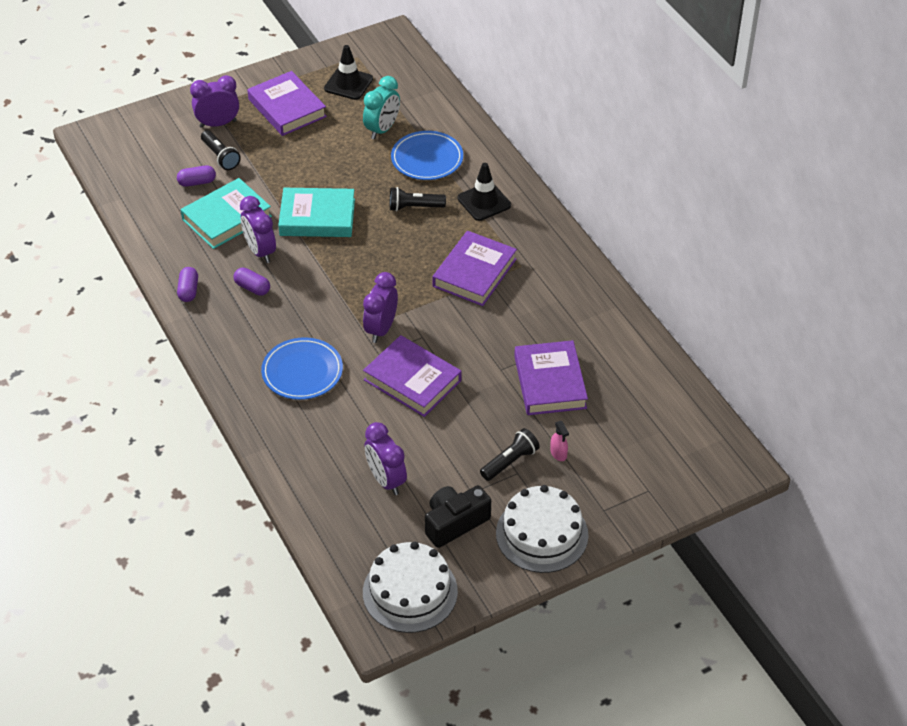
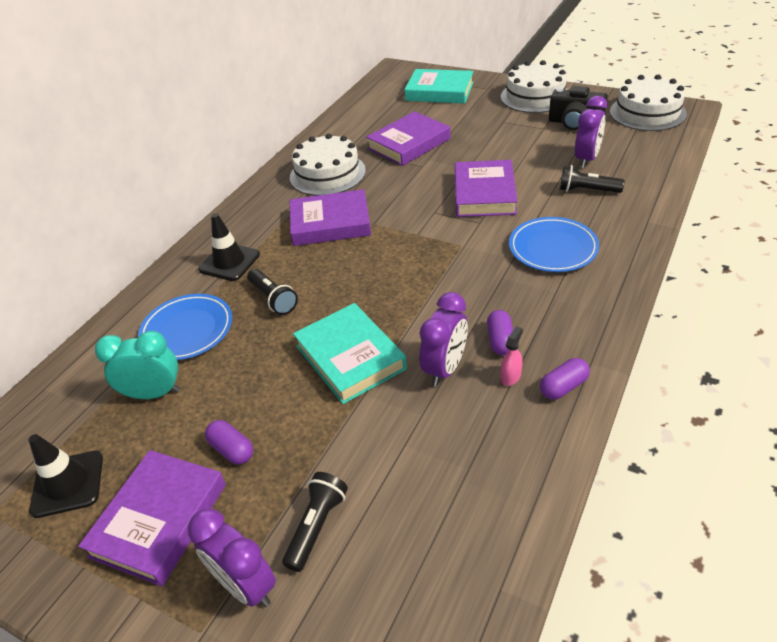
camera: 120 degrees left, 5 degrees down
(197, 182) = (389, 515): purple capsule -> purple capsule (232, 450)
(226, 218) = (423, 434): turquoise book -> turquoise book (439, 91)
(381, 329) = (452, 235): purple clock -> none
(510, 461) = (498, 127): black flashlight -> black flashlight (586, 190)
(554, 304) = (327, 174): none -> white cake
(558, 453) = (466, 116): pink spray bottle -> pink spray bottle (510, 376)

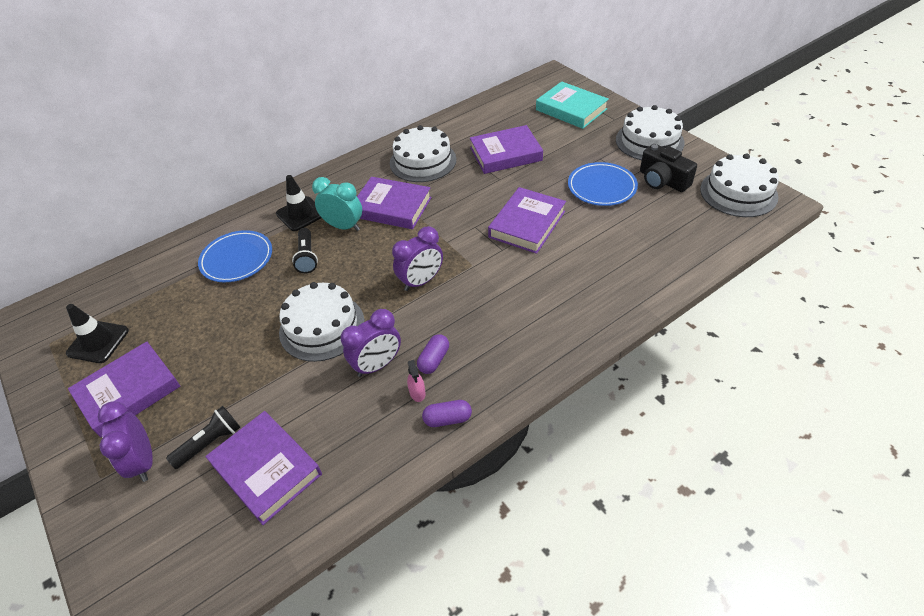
camera: 25 degrees right, 5 degrees up
(154, 394) = (185, 299): turquoise clock -> turquoise clock (343, 226)
(232, 450) = (201, 363): purple capsule -> none
(350, 357) = (322, 327): turquoise book -> white cake
(410, 521) = (266, 469): none -> purple book
(510, 376) = (417, 393): pink spray bottle -> pink spray bottle turned 105 degrees clockwise
(553, 248) = (540, 296): blue plate -> blue plate (601, 187)
(586, 159) = (640, 222): purple clock -> purple clock (421, 281)
(586, 190) = (614, 253): black flashlight -> none

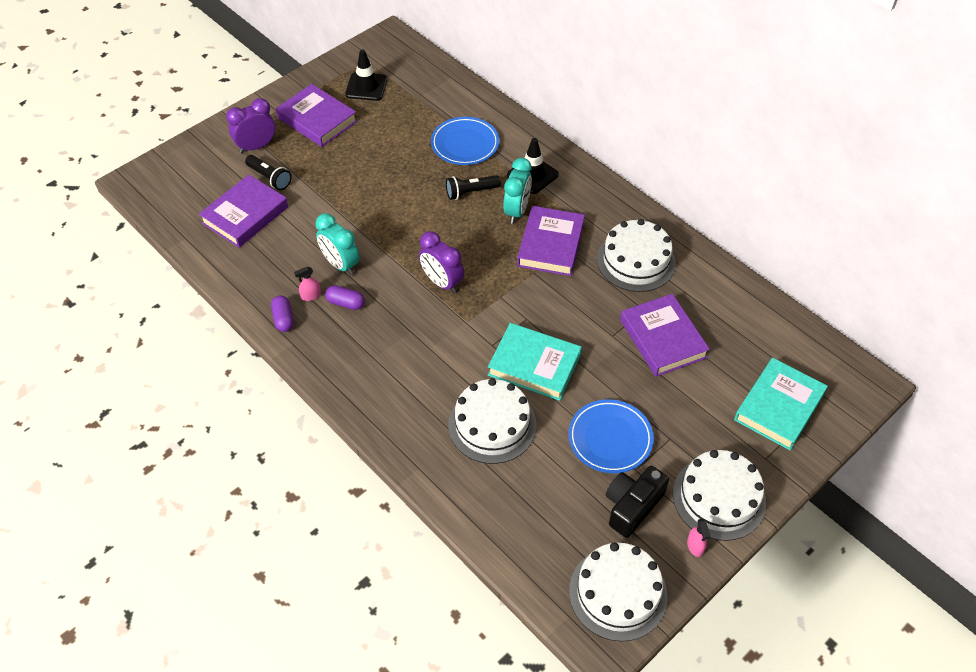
camera: 80 degrees right, 5 degrees up
(322, 327) = (383, 220): white cake -> white cake (492, 425)
(377, 365) = (340, 264): purple clock -> turquoise clock
(527, 224) = (534, 365): purple book -> turquoise book
(691, 155) = (695, 546): none -> pink spray bottle

